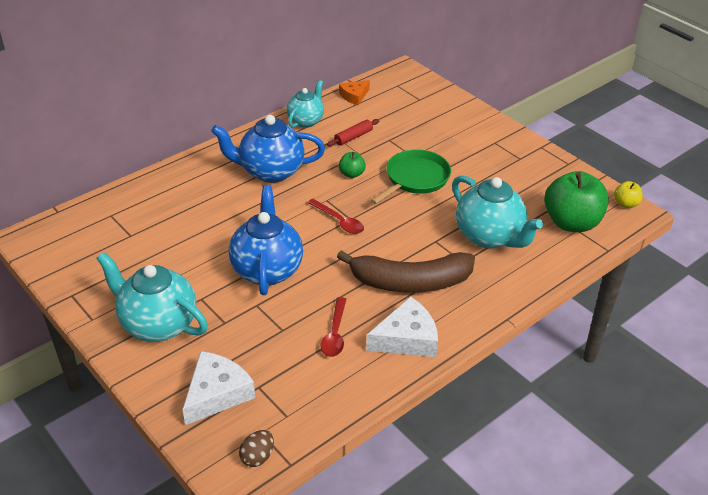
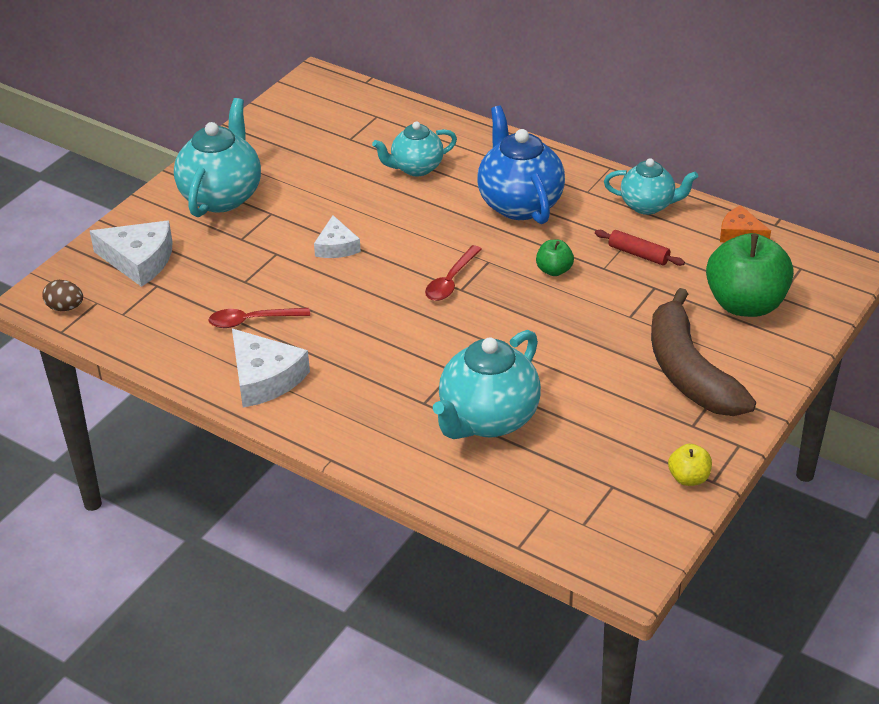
camera: 75 degrees right, 0 degrees up
(195, 209) = (416, 168): none -> turquoise teapot
(267, 270) = (336, 246): blue teapot -> white cheese
(410, 282) = (363, 363): brown banana -> brown banana (689, 372)
(415, 178) = (578, 328): green pan -> none
(571, 223) = (562, 500): green apple -> green apple (745, 304)
(625, 204) = (643, 559): yellow apple -> yellow apple (688, 478)

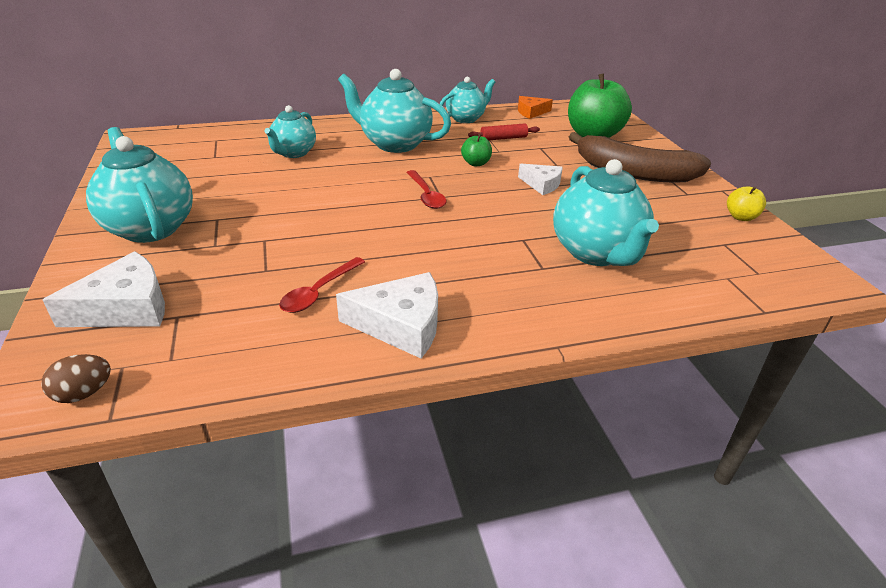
camera: 50 degrees left, 5 degrees down
(336, 246) = (309, 214): white cheese -> white cheese (542, 184)
(519, 204) = (394, 144): blue teapot -> turquoise teapot

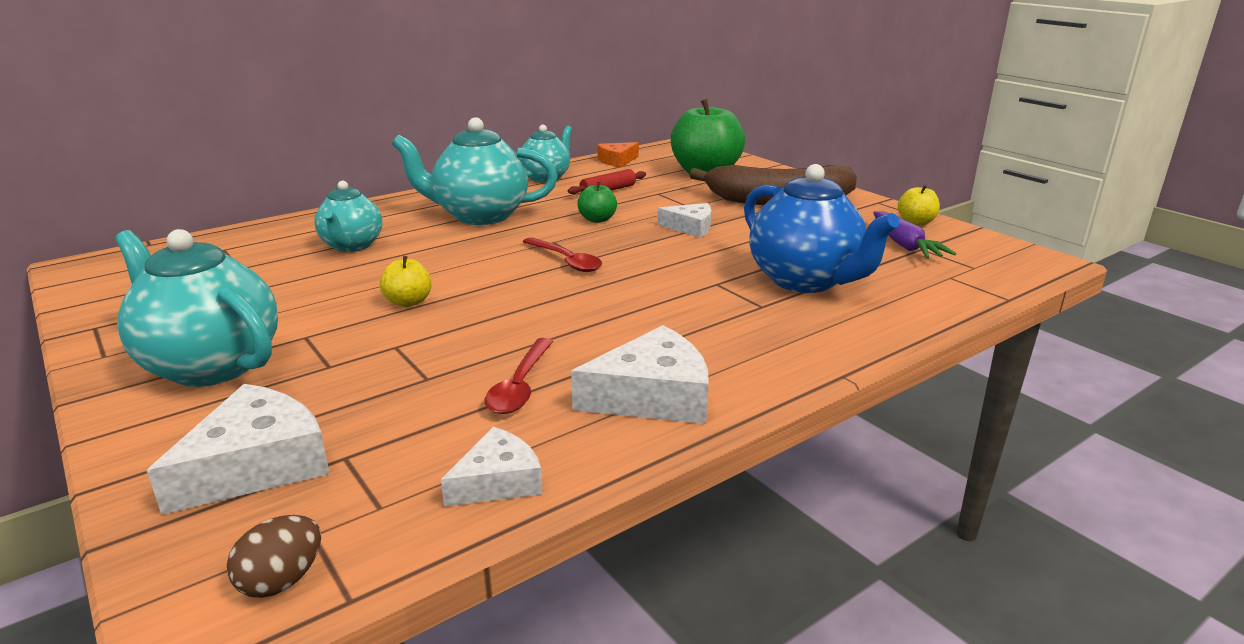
camera: 20 degrees left, 10 degrees down
(251, 362) = (498, 481): none -> white cheese
(297, 206) = (408, 302): none -> yellow apple
(596, 253) = (805, 280): turquoise teapot -> blue teapot
(711, 237) = (904, 245): none -> purple carrot

